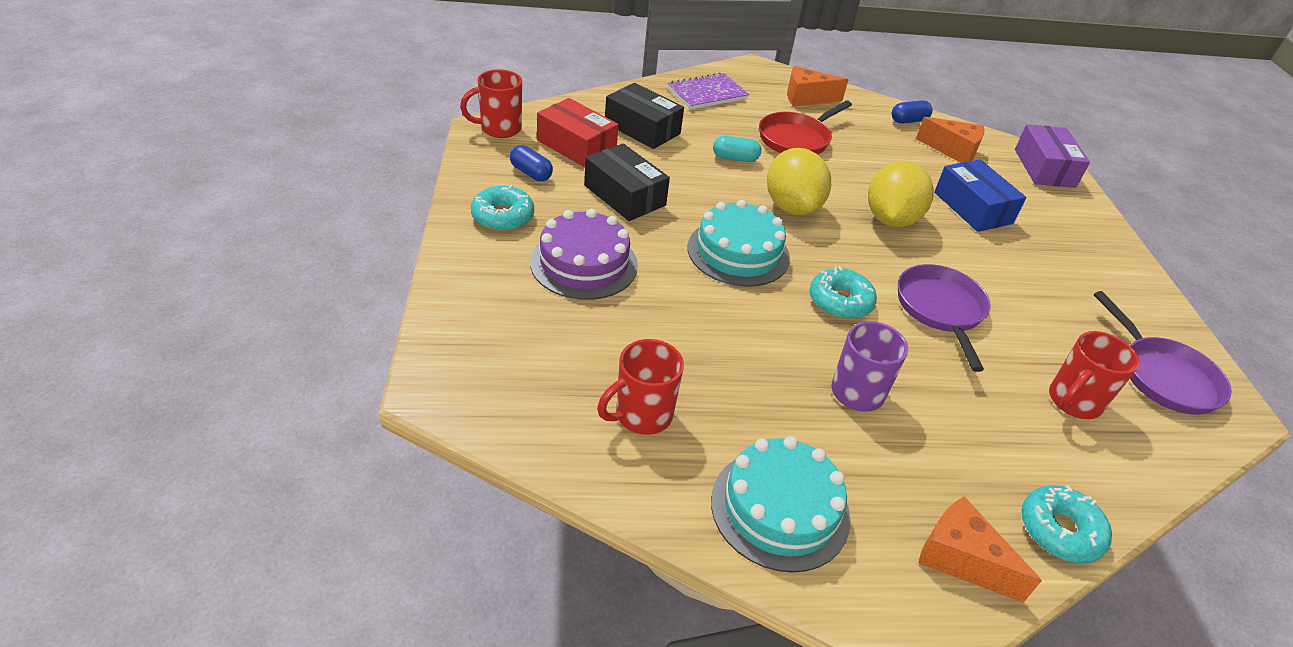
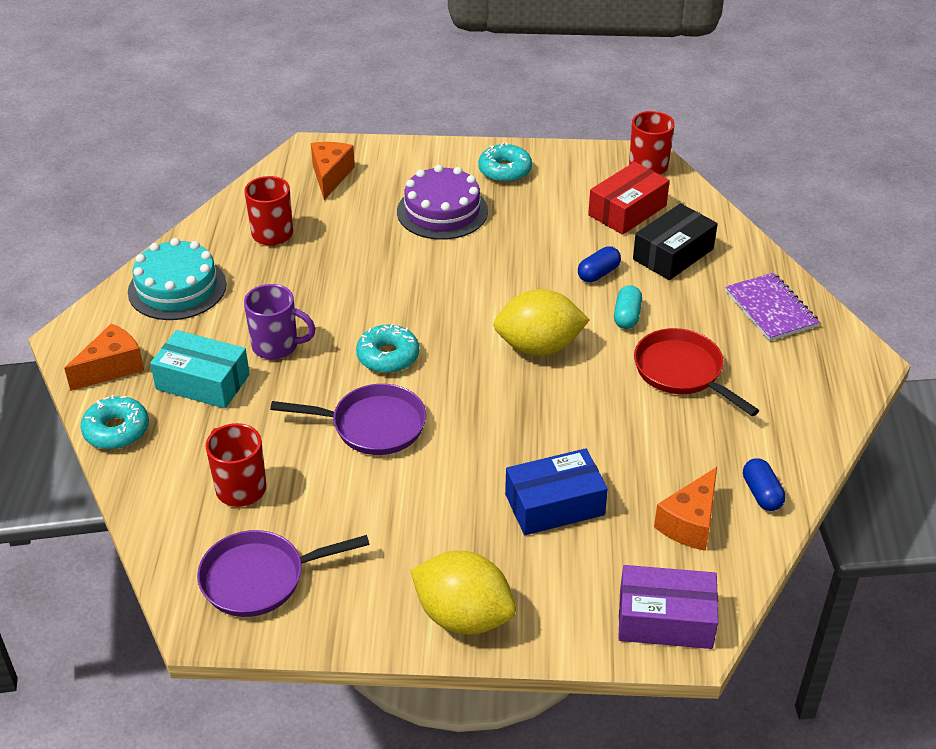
camera: 100 degrees right, 0 degrees up
(531, 173) = (573, 184): blue capsule -> blue capsule (598, 273)
(624, 195) = (545, 237): black box -> none
(738, 252) = (460, 300): turquoise cake -> none
(806, 98) = (792, 398): orange cheese -> orange cheese (330, 176)
(890, 219) = (523, 422): yellow lemon -> yellow lemon (463, 616)
(942, 454) = (203, 382): none -> turquoise box

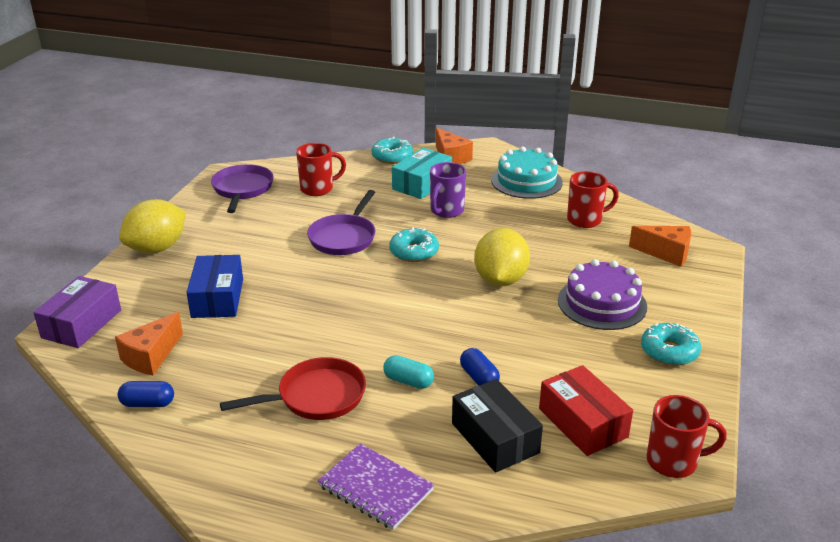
camera: 105 degrees right, 10 degrees down
(539, 347) = (390, 323): yellow lemon -> yellow lemon (500, 280)
(690, 523) = (151, 356): orange cheese -> orange cheese turned 105 degrees counterclockwise
(770, 309) = (375, 488): purple notebook -> purple notebook turned 45 degrees clockwise

